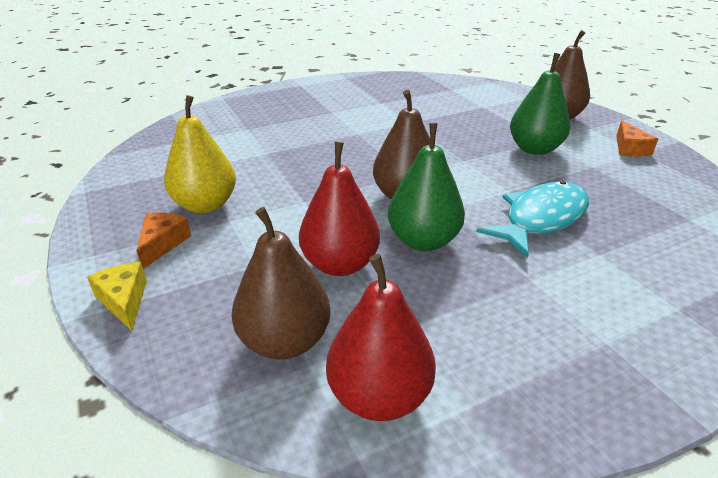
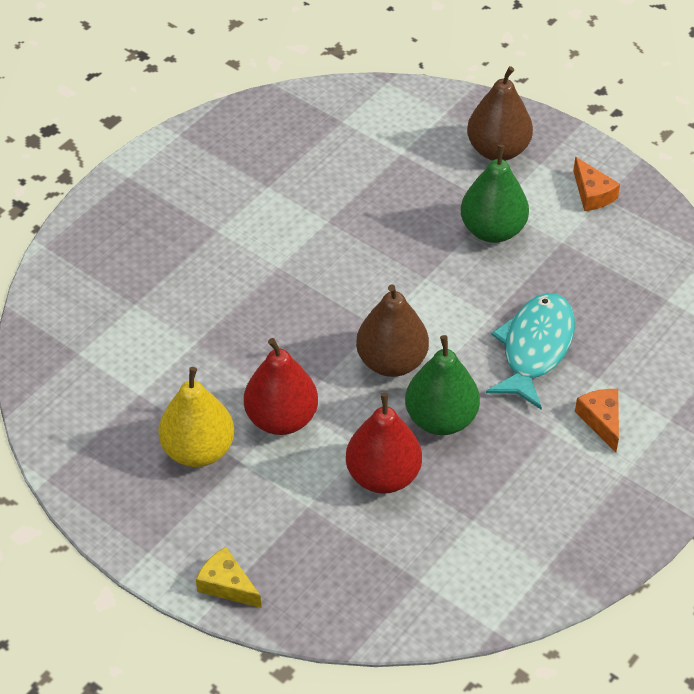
camera: 25 degrees left, 15 degrees up
(162, 244) = (201, 515): orange cheese -> orange cheese (601, 420)
(285, 341) = (389, 568): brown pear -> none
(379, 396) = (483, 583): red pear -> red pear (281, 418)

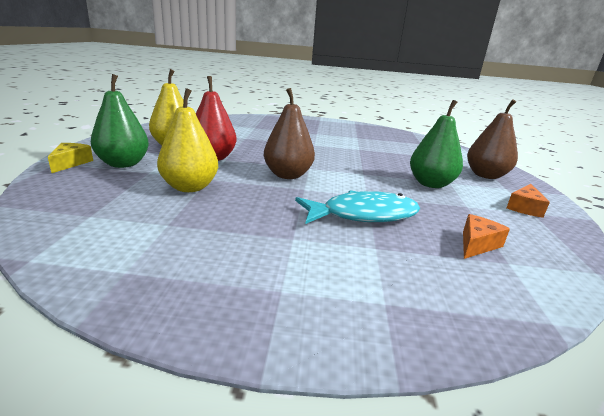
camera: 55 degrees right, 25 degrees down
(383, 476) = (190, 187): red pear -> yellow pear
(441, 419) = (258, 196): green pear -> green pear (123, 164)
(601, 420) = (332, 260): orange cheese -> orange cheese (477, 244)

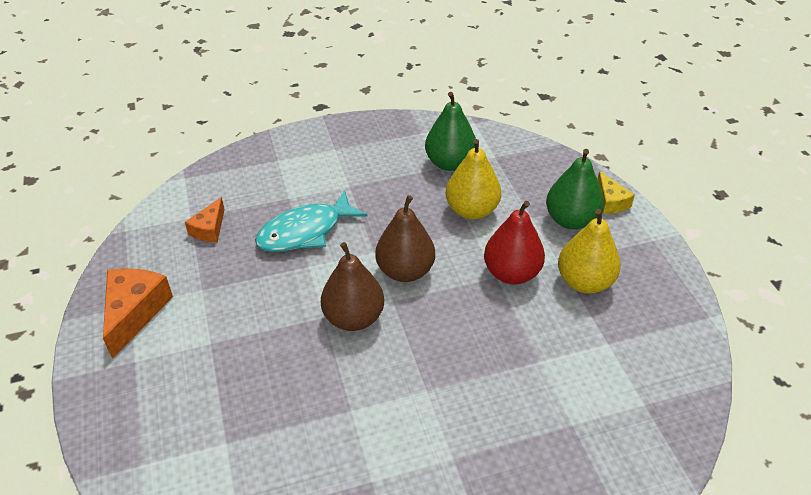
camera: 160 degrees right, 20 degrees up
(430, 184) = (237, 325): green pear -> green pear (450, 163)
(485, 175) = (149, 394): brown pear -> brown pear (353, 318)
(524, 208) = (135, 312): orange cheese -> orange cheese, size x1.67

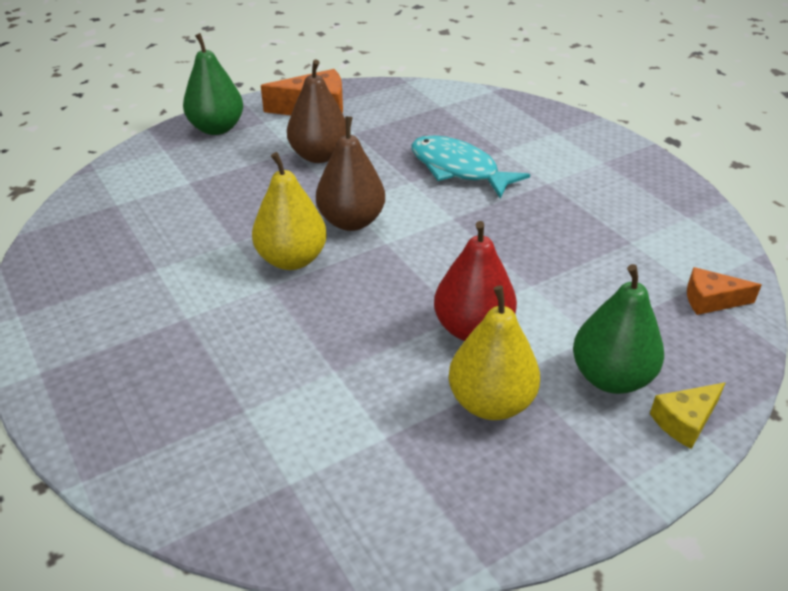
camera: 75 degrees right, 5 degrees down
(209, 229) = (431, 118): orange cheese -> orange cheese (711, 300)
(405, 271) = (434, 244): brown pear -> brown pear (319, 156)
(450, 163) = (646, 249): green pear -> green pear (217, 128)
(471, 210) = (568, 280): yellow pear -> yellow pear (292, 259)

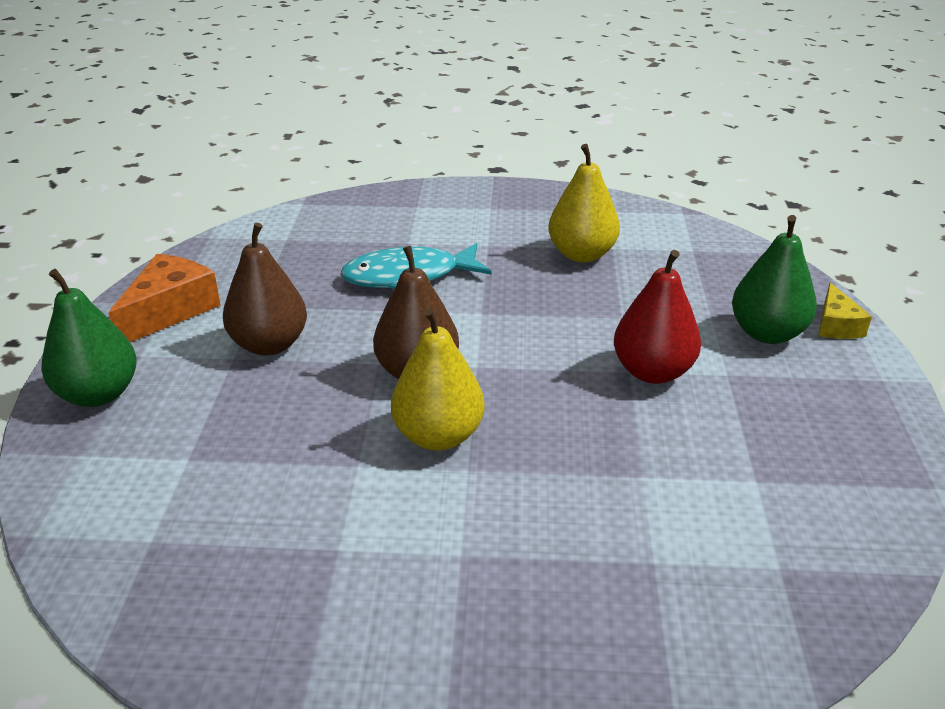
camera: 55 degrees left, 5 degrees down
(491, 403) = (754, 404): yellow pear -> yellow pear (581, 254)
(711, 300) = (715, 251): orange cheese -> none

